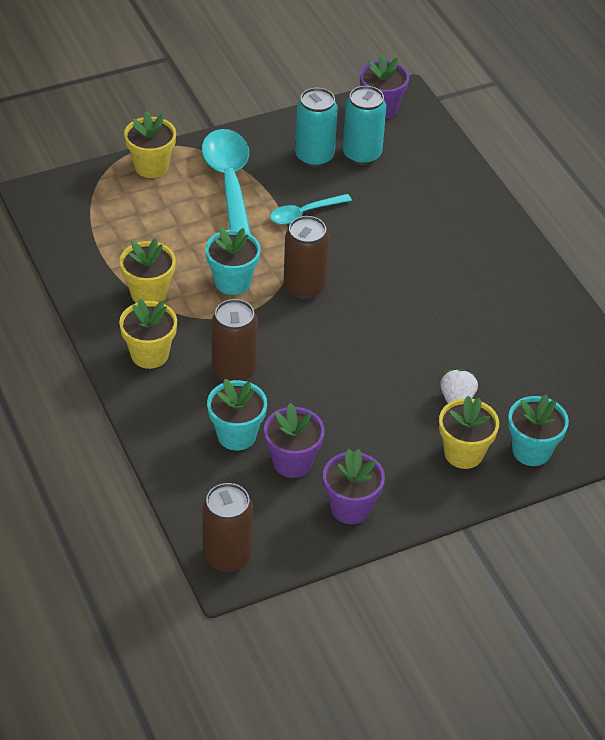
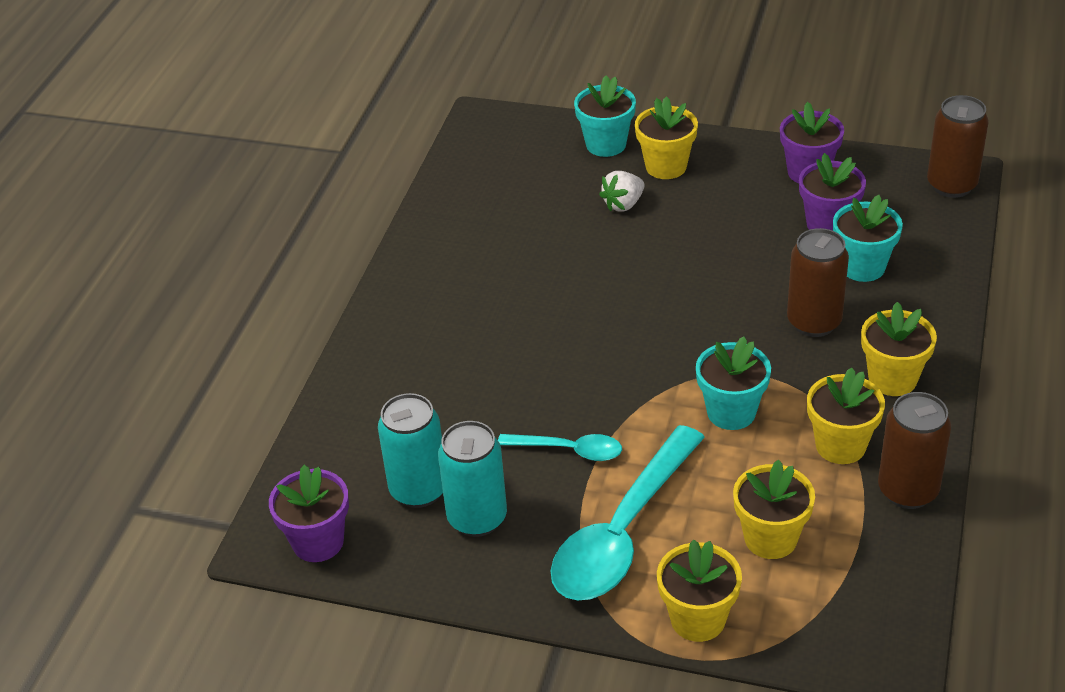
camera: 135 degrees left, 5 degrees down
(147, 222) = (770, 538): none -> yellow flower pot
(304, 287) = (657, 368): brown can -> brown can (908, 490)

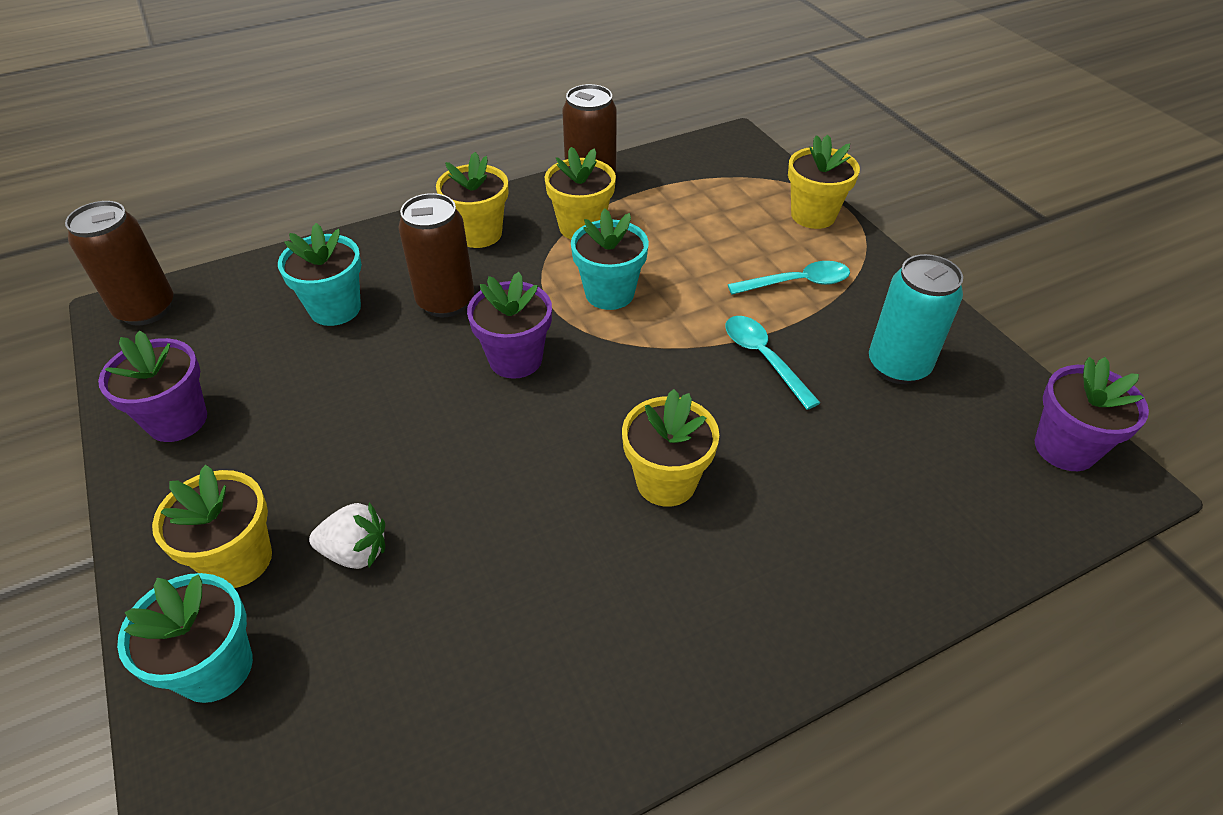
camera: 135 degrees left, 5 degrees up
(418, 490) = (928, 423): turquoise can -> none
(622, 532) = (797, 283): turquoise spoon -> turquoise spoon, size x0.51
(770, 538) = (708, 218): yellow flower pot -> yellow flower pot (666, 481)
(828, 224) = (276, 360): purple flower pot -> purple flower pot (515, 359)

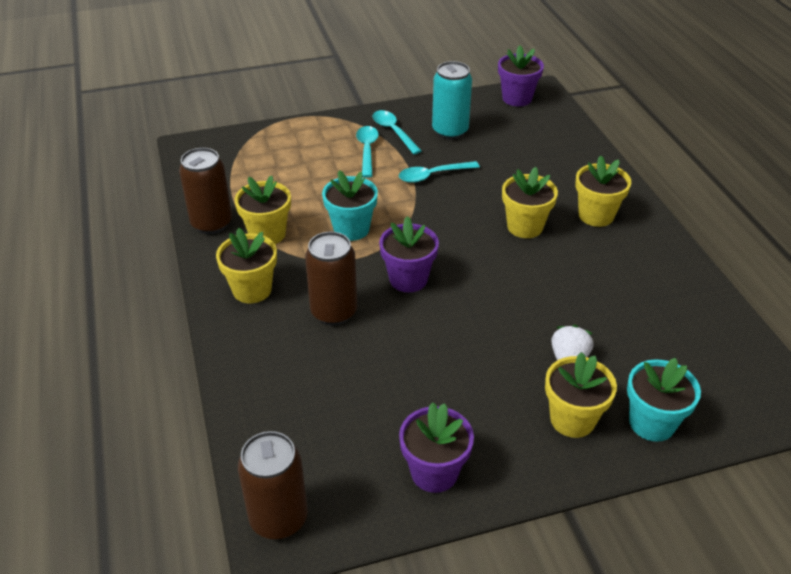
camera: 80 degrees left, 5 degrees down
(335, 309) = (321, 378): turquoise flower pot -> none
(813, 215) = (299, 131): yellow flower pot -> yellow flower pot (596, 215)
(860, 303) = (393, 132): none -> turquoise spoon

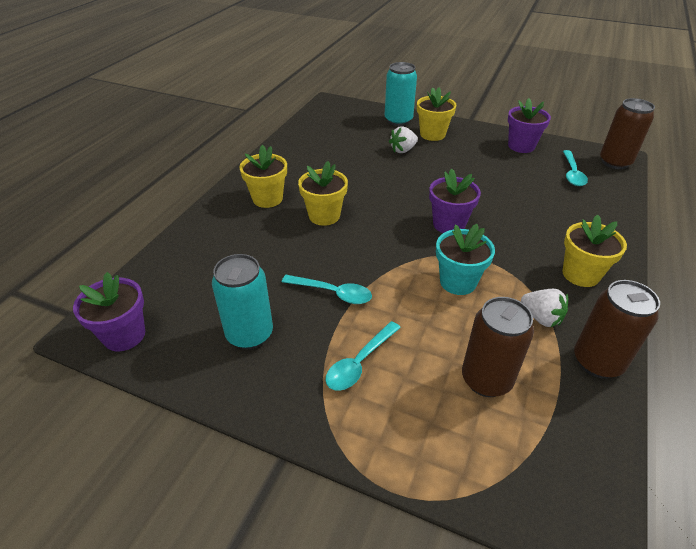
camera: 140 degrees left, 0 degrees up
(267, 234) = (541, 318): yellow flower pot -> white strawberry
(334, 312) = (522, 230): brown can -> brown can (486, 379)
(393, 132) = (303, 372): turquoise spoon -> turquoise spoon (572, 173)
(652, 423) = (398, 120): turquoise flower pot -> turquoise can

